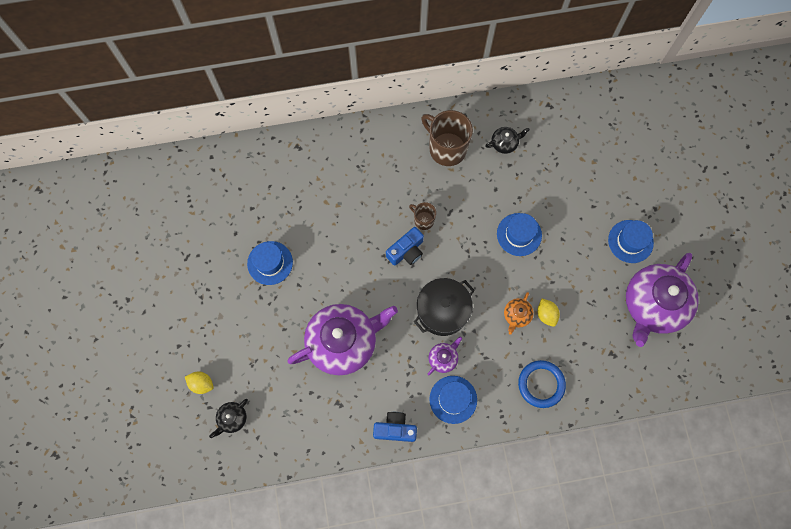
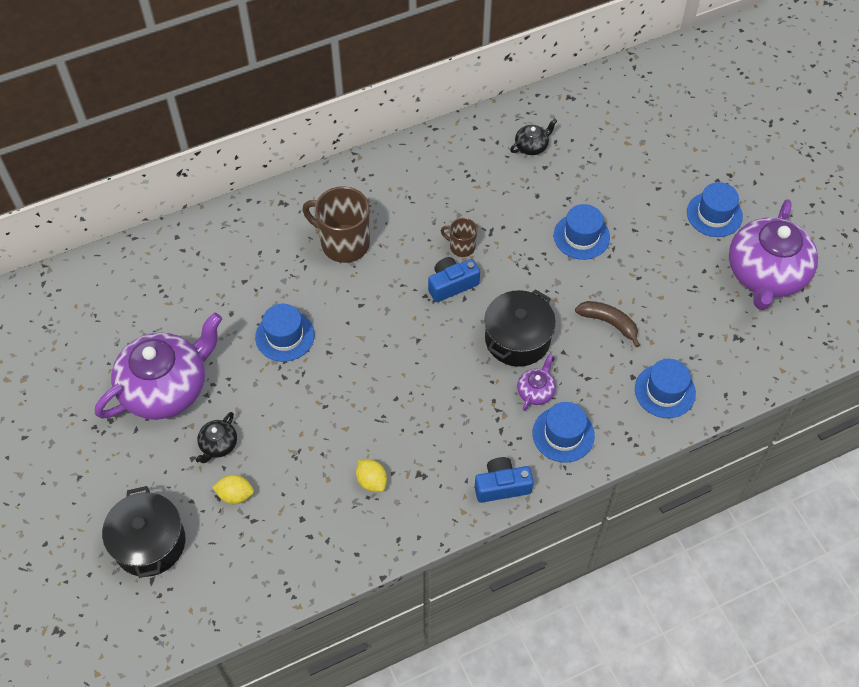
camera: 15 degrees left, 15 degrees down
(132, 405) = (149, 543): none -> black pot
(232, 418) = (287, 526): black teapot -> black teapot (218, 445)
(343, 342) = (405, 402): purple teapot -> purple teapot (166, 387)
(406, 251) = (452, 285): blue camera -> blue camera turned 150 degrees counterclockwise
(446, 148) = (464, 166): brown mug -> brown mug (343, 243)
(516, 315) = (609, 323): orange teapot -> brown banana
(541, 384) = (665, 391): blue ring -> blue hat
(546, 314) = (644, 314): yellow lemon -> yellow lemon (372, 481)

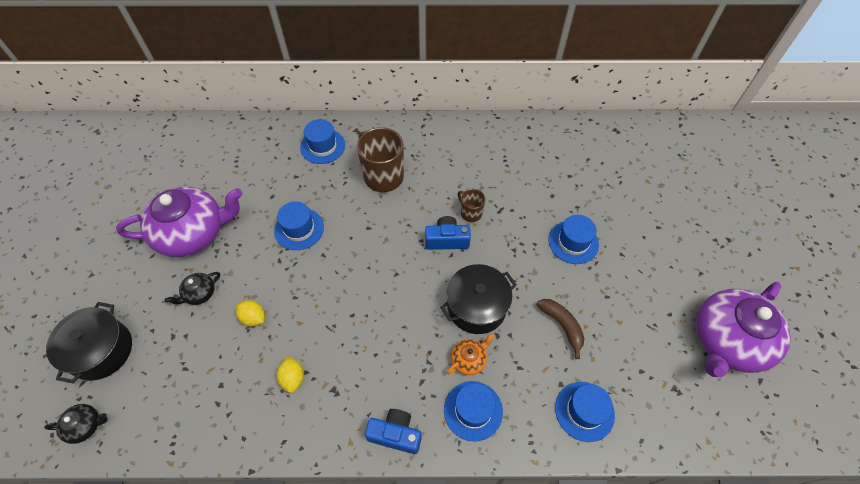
camera: 25 degrees right, 0 degrees up
(235, 495) = (185, 340): yellow lemon -> yellow lemon (253, 318)
(532, 146) = (567, 156): black teapot -> black teapot (85, 425)
(536, 391) = (469, 359): purple teapot -> orange teapot
(714, 214) = (700, 268): blue hat -> blue hat (322, 146)

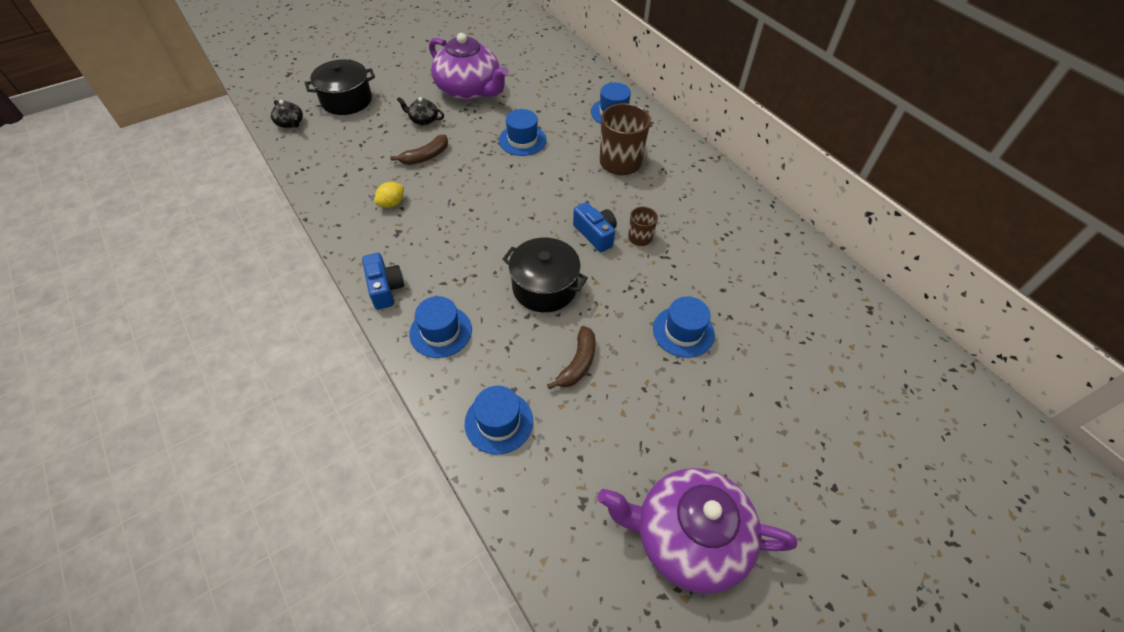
camera: 55 degrees right, 5 degrees down
(253, 318) = (425, 156): yellow lemon -> brown banana
(469, 359) = (487, 306): orange teapot -> none

